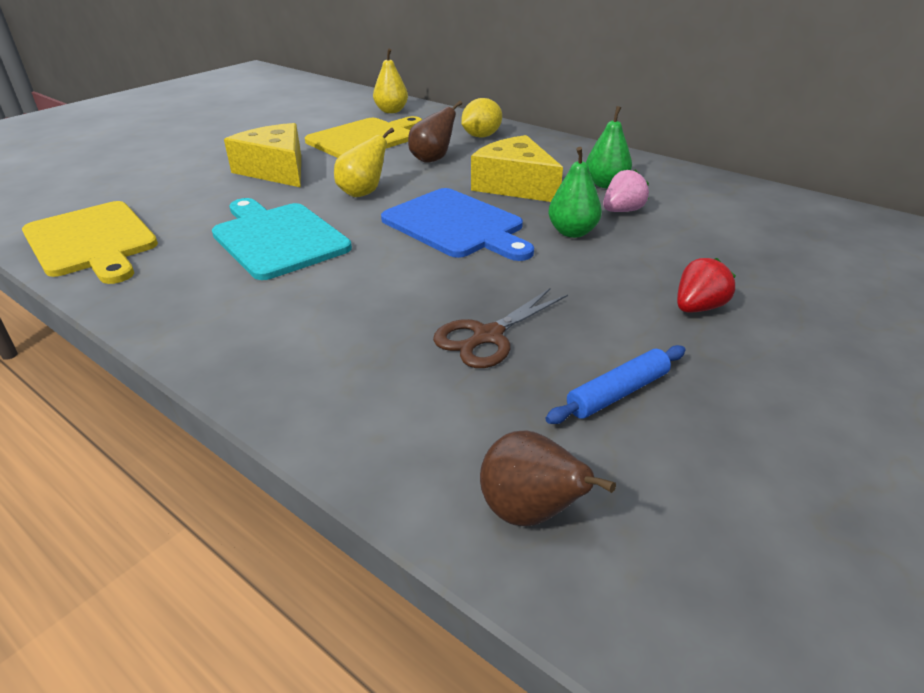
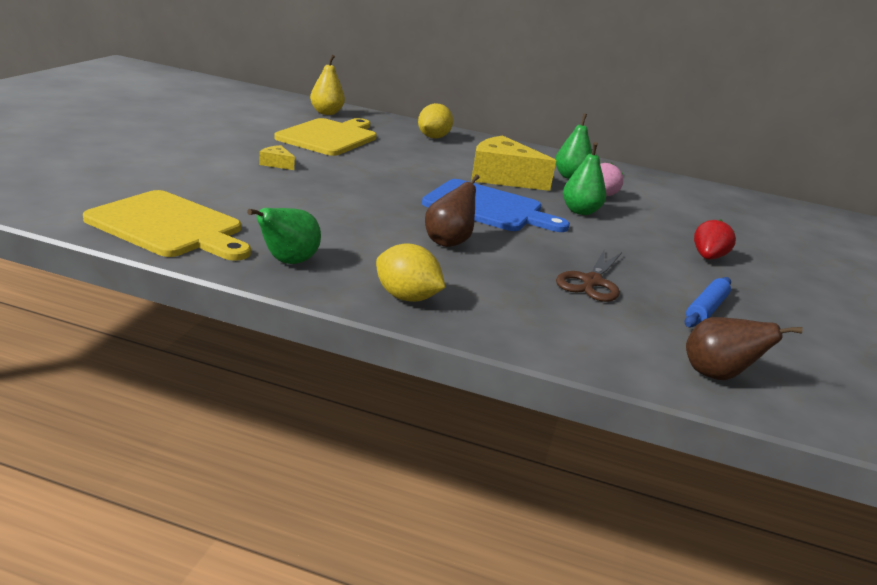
camera: 25 degrees left, 10 degrees down
(157, 288) = (287, 262): none -> green pear
(233, 343) = (406, 297): none -> yellow lemon
(276, 170) = (276, 164): yellow cheese -> yellow cheese, size x0.42
(277, 238) = (349, 220): turquoise cutting board -> none
(363, 193) = (382, 183): yellow pear -> none
(432, 159) = (412, 156): brown pear -> brown pear (448, 242)

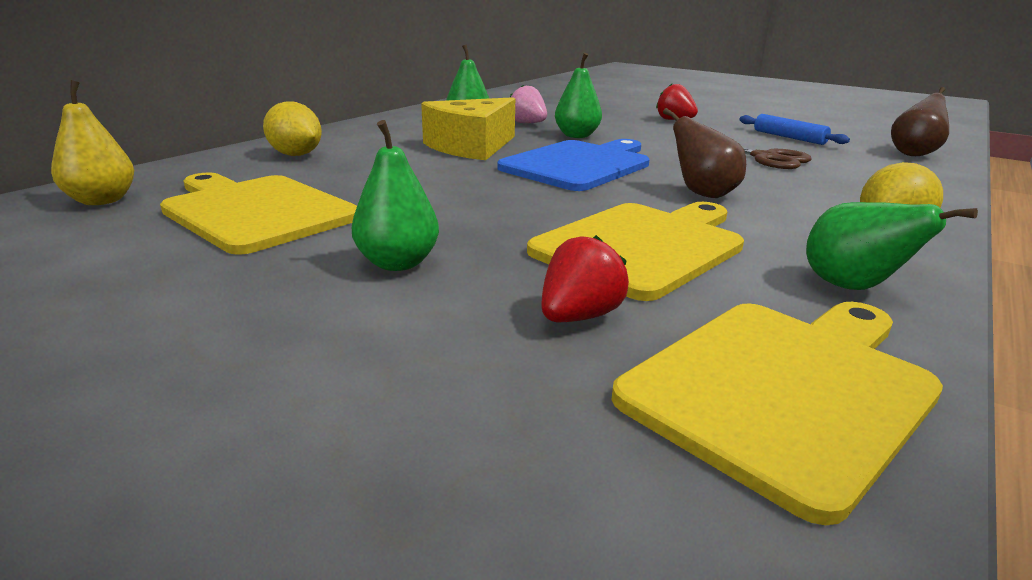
camera: 70 degrees left, 0 degrees up
(229, 195) = (579, 316): none -> red strawberry
(276, 164) = (398, 263): yellow cheese -> green pear
(326, 214) = (642, 246): none -> yellow cutting board

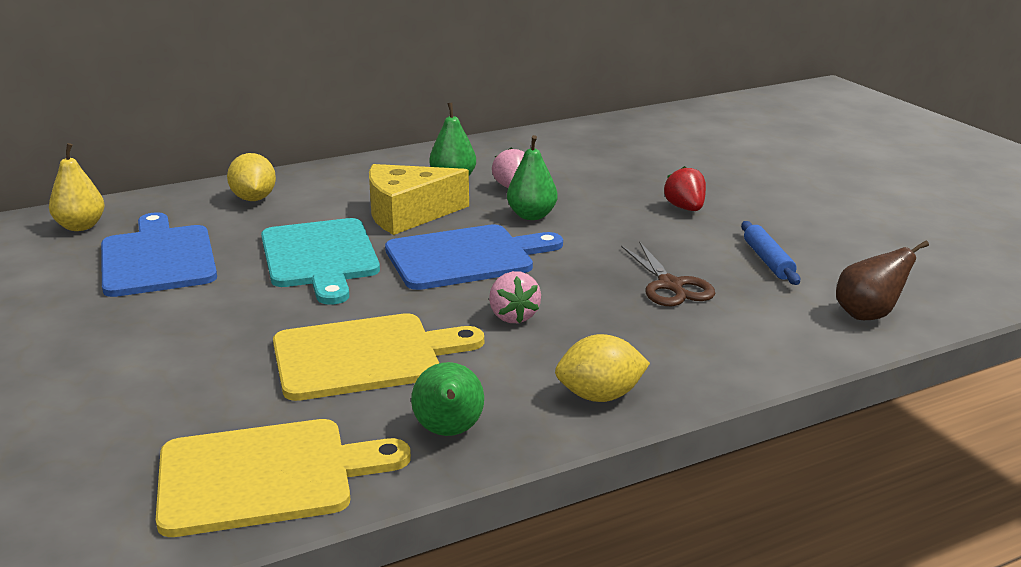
camera: 30 degrees right, 0 degrees up
(255, 211) = (157, 258): yellow cutting board -> blue cutting board
(398, 263) = (185, 327): green pear -> none
(445, 183) = (320, 257): none -> turquoise cutting board
(579, 316) = (231, 397): red strawberry -> none
(702, 194) = (513, 316): brown pear -> pink strawberry

